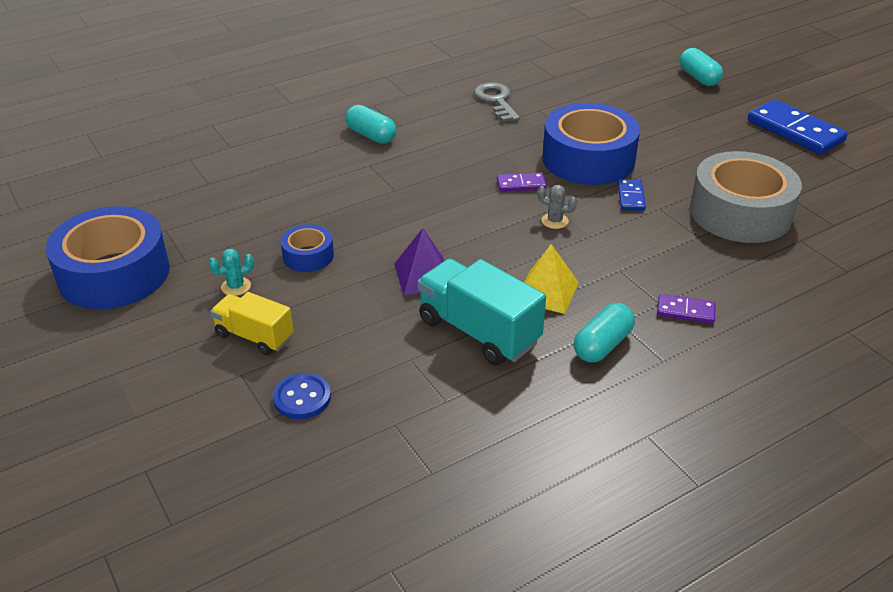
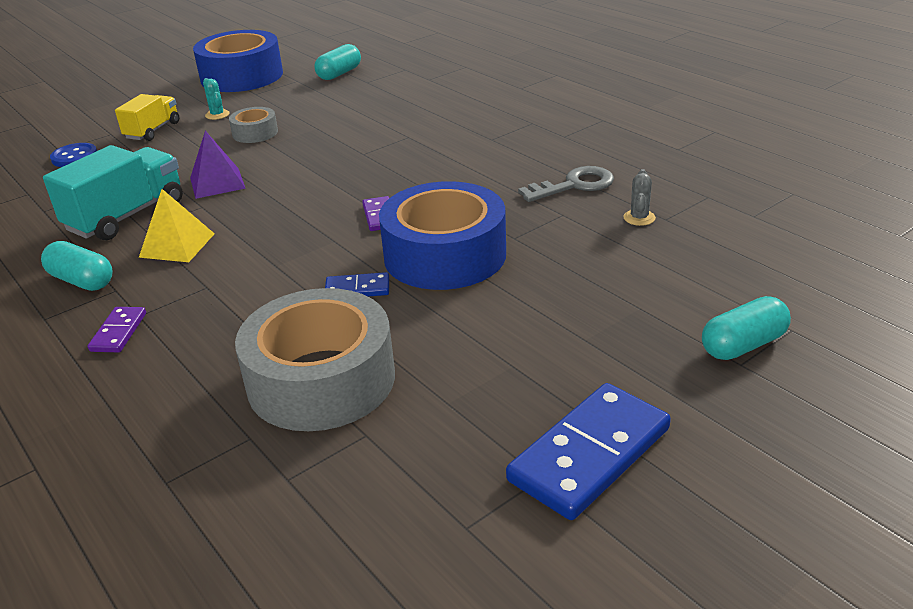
camera: 85 degrees right, 5 degrees down
(308, 256) = (255, 133): blue tape -> grey tape
(371, 136) = (466, 130): turquoise capsule -> turquoise capsule (339, 74)
(554, 221) = (304, 241): grey cactus -> grey cactus (639, 218)

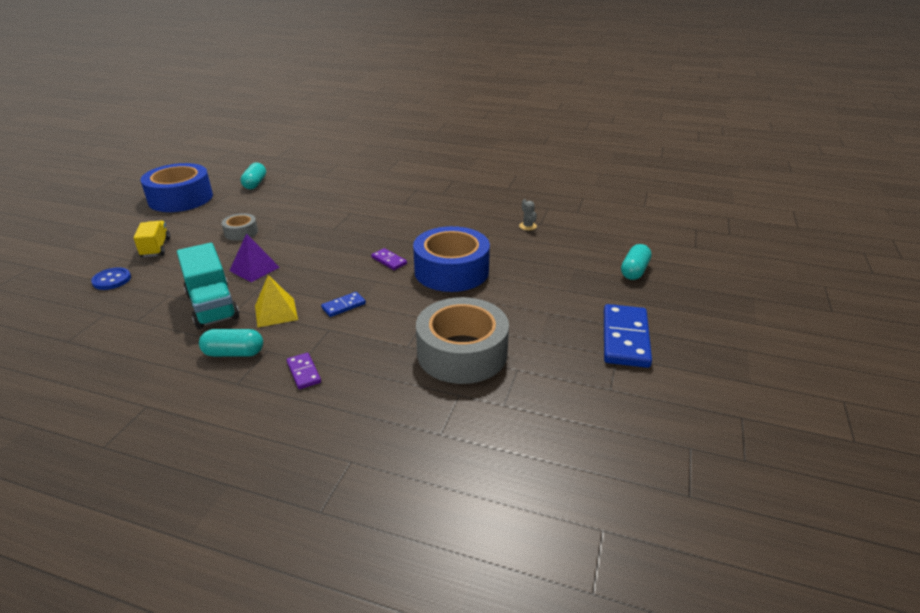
camera: 35 degrees left, 0 degrees up
(126, 216) = (212, 306): turquoise truck -> turquoise truck turned 150 degrees clockwise
(217, 115) = (195, 227): turquoise cactus -> none
(357, 289) = (424, 302): blue domino -> blue domino (343, 306)
(575, 185) = (478, 218): grey key -> none

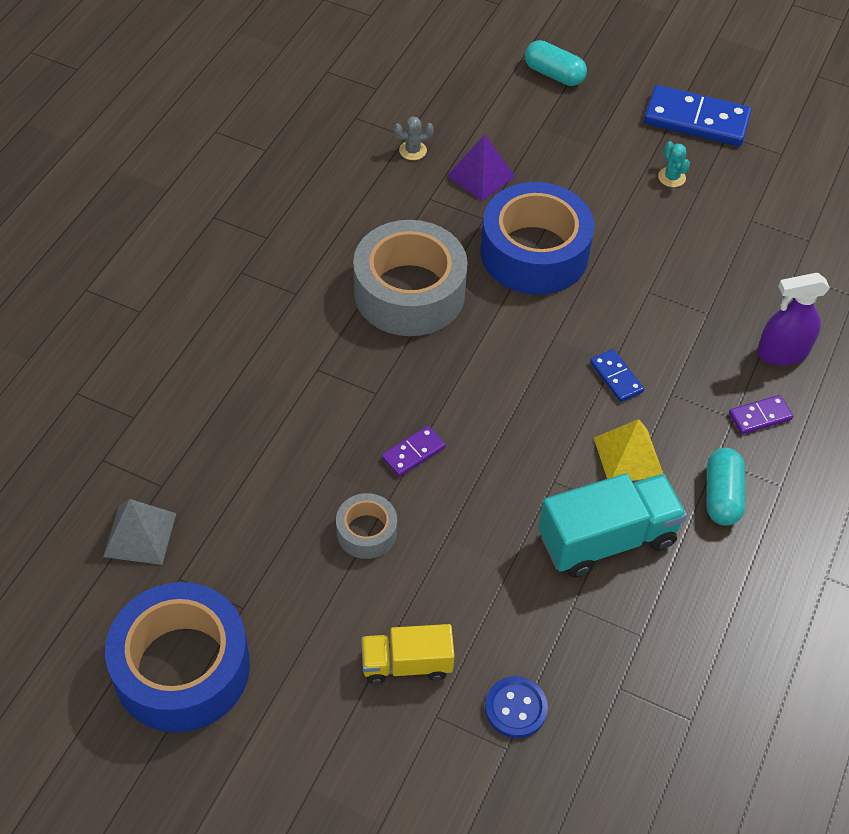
camera: 85 degrees left, 20 degrees up
(254, 269) = (501, 496): purple pyramid -> purple pyramid (480, 176)
(255, 184) = (140, 534): turquoise capsule -> grey pyramid
(369, 385) = (782, 352): none -> purple spray bottle
(389, 261) = (496, 322): purple domino -> purple domino (413, 453)
(462, 353) = (722, 263): grey tape -> grey tape (409, 292)
(549, 326) = (671, 177): none -> turquoise cactus

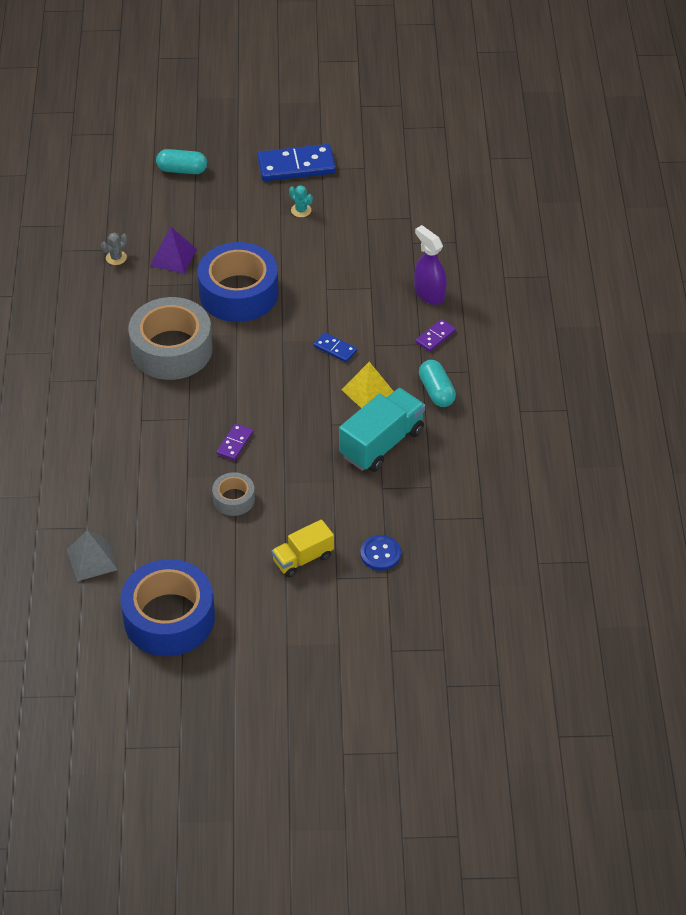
camera: 25 degrees left, 5 degrees down
(782, 352) = (429, 294): purple spray bottle -> purple spray bottle turned 90 degrees clockwise

